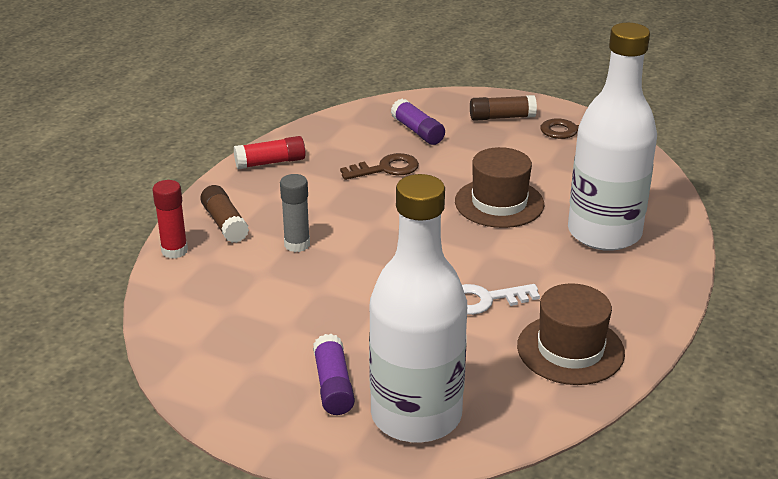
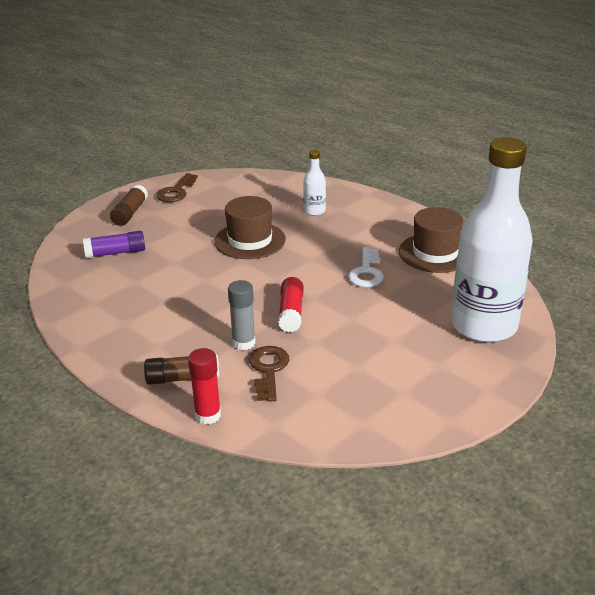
camera: 70 degrees left, 0 degrees up
(270, 162) = (98, 336): red glue stick -> red glue stick (291, 312)
(333, 385) = (439, 356): purple glue stick -> none
(386, 169) = (161, 278): brown key -> brown key (268, 370)
(604, 233) = (314, 211): white bottle -> white bottle, size x0.41

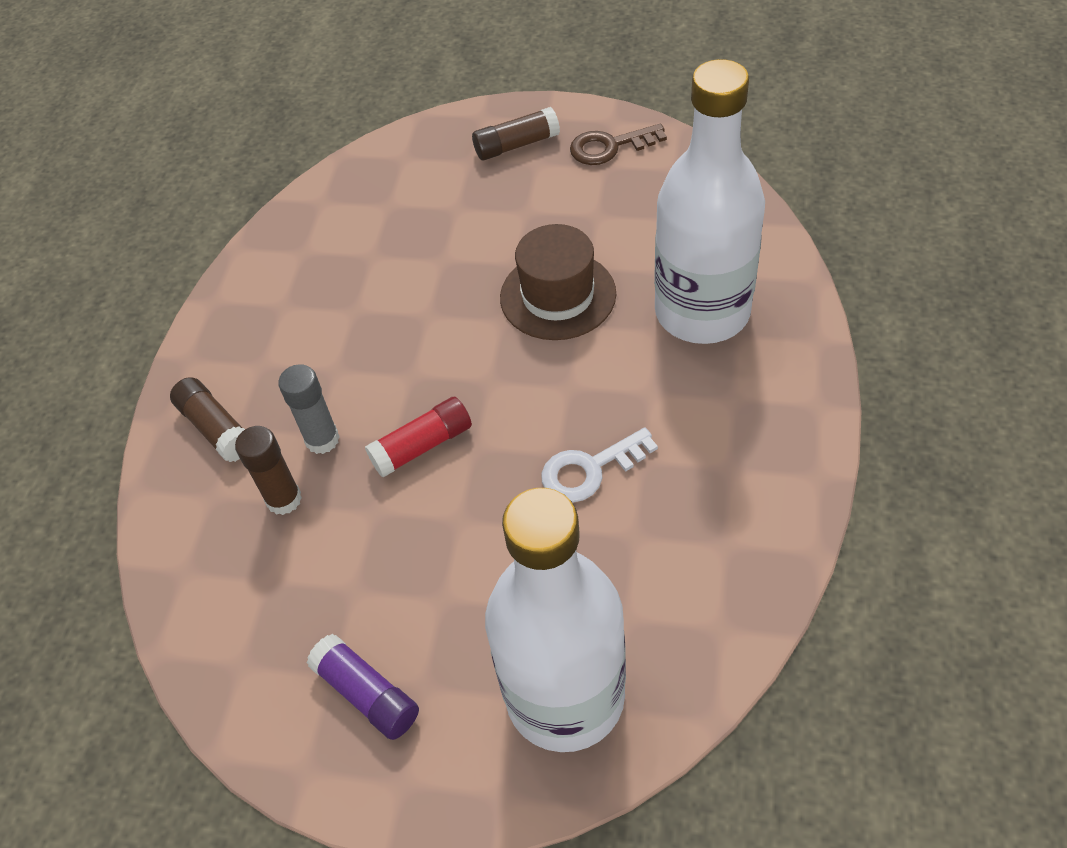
camera: 60 degrees right, 20 degrees up
(116, 253) = (417, 197): purple glue stick -> purple glue stick (367, 694)
(208, 415) = (163, 496): red glue stick -> none
(268, 370) = (284, 499): brown key -> brown glue stick
(314, 211) = (702, 312): white bottle -> white bottle, size x2.46
(435, 253) = (720, 524): brown hat -> none

